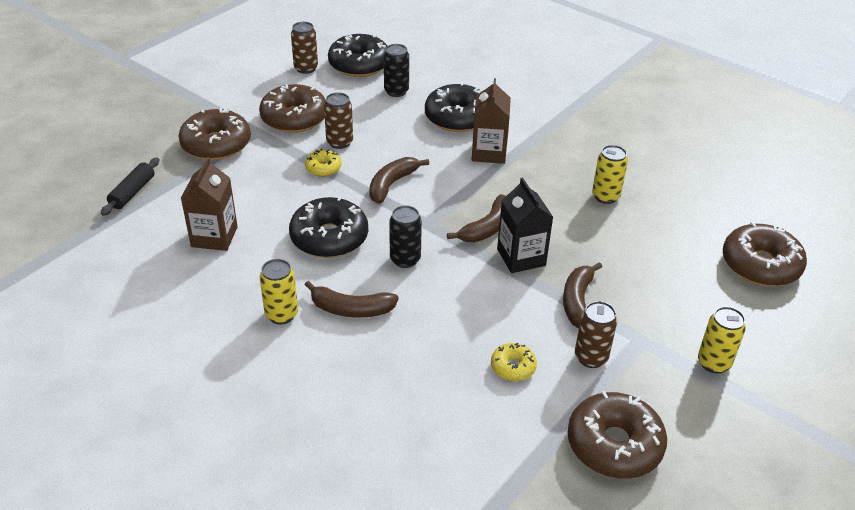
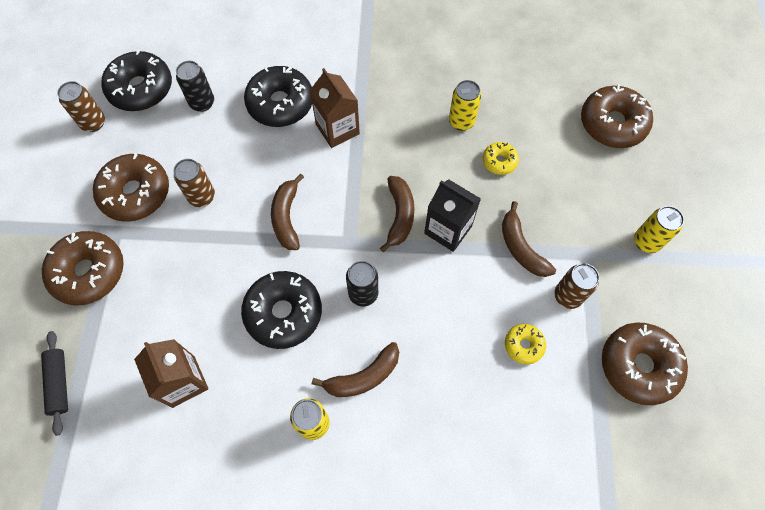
camera: 35 degrees left, 25 degrees up
(323, 168) = (213, 237): yellow donut -> yellow donut (499, 161)

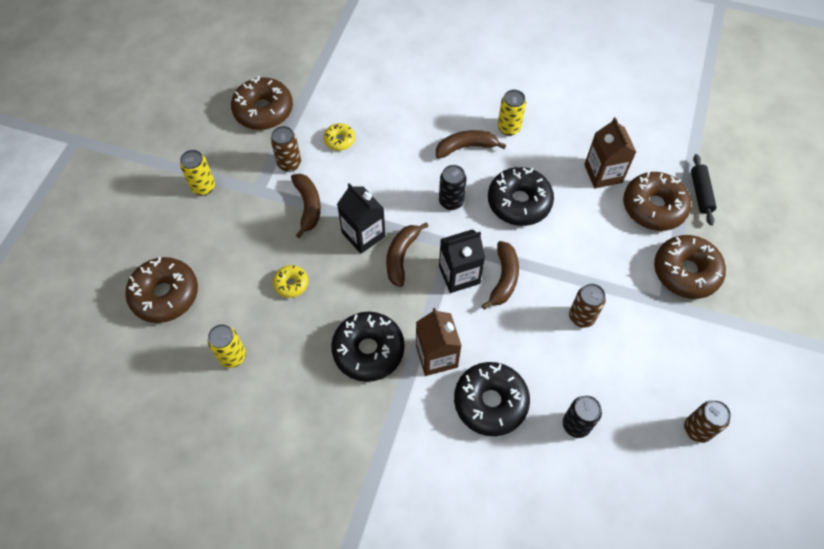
camera: 165 degrees left, 5 degrees down
(135, 193) = (646, 336): brown donut -> brown donut (653, 207)
(141, 89) = (645, 462): black donut -> black donut (368, 350)
(334, 210) = (459, 275): none -> black carton
(461, 122) = (309, 333): yellow can -> yellow can (232, 356)

